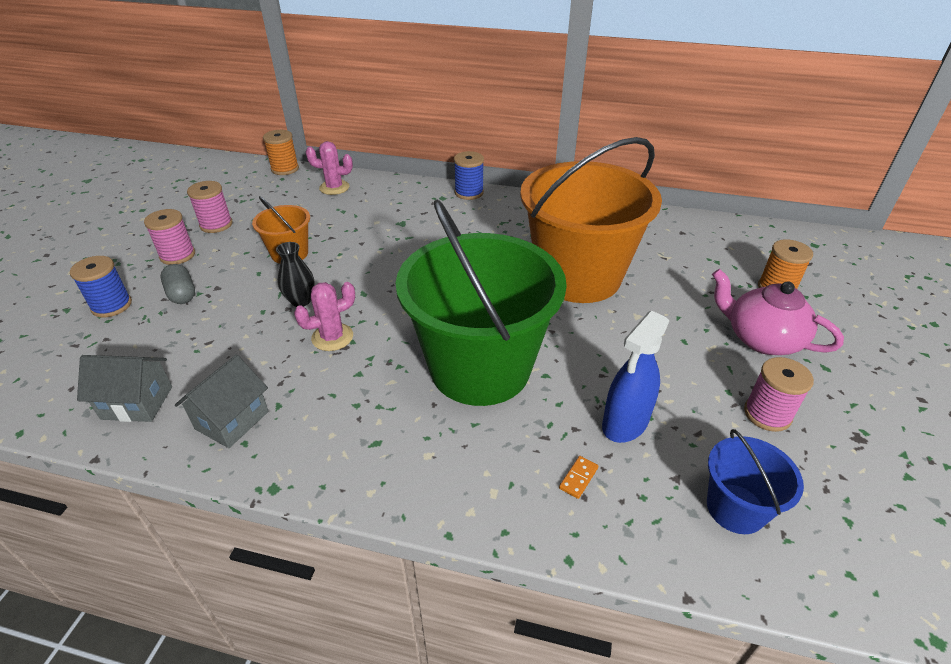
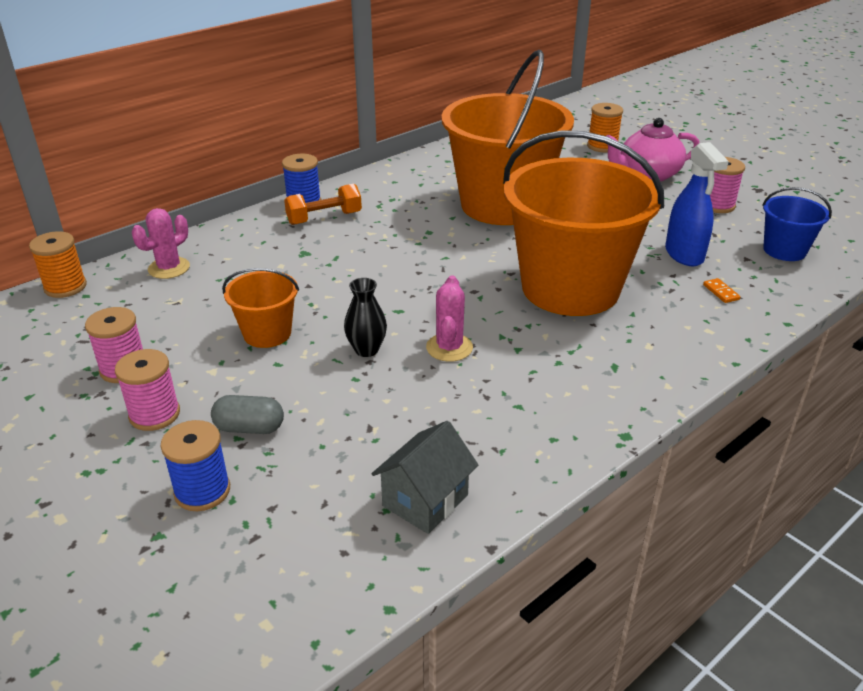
camera: 55 degrees left, 5 degrees down
(232, 420) = (514, 439): grey house -> none
(456, 209) = (324, 218): none -> orange dumbbell
(480, 368) = (570, 288): green bucket -> orange bucket

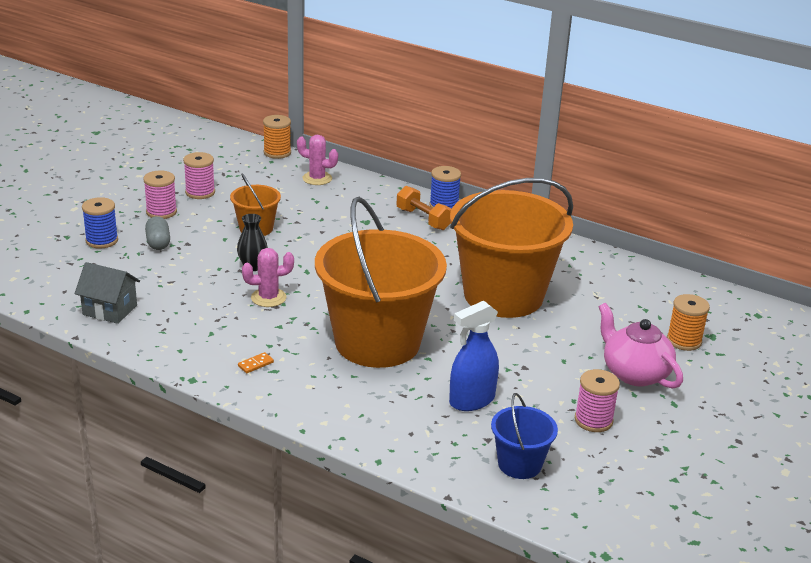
camera: 70 degrees right, 5 degrees down
(721, 292) = (413, 422): orange domino -> orange domino (255, 364)

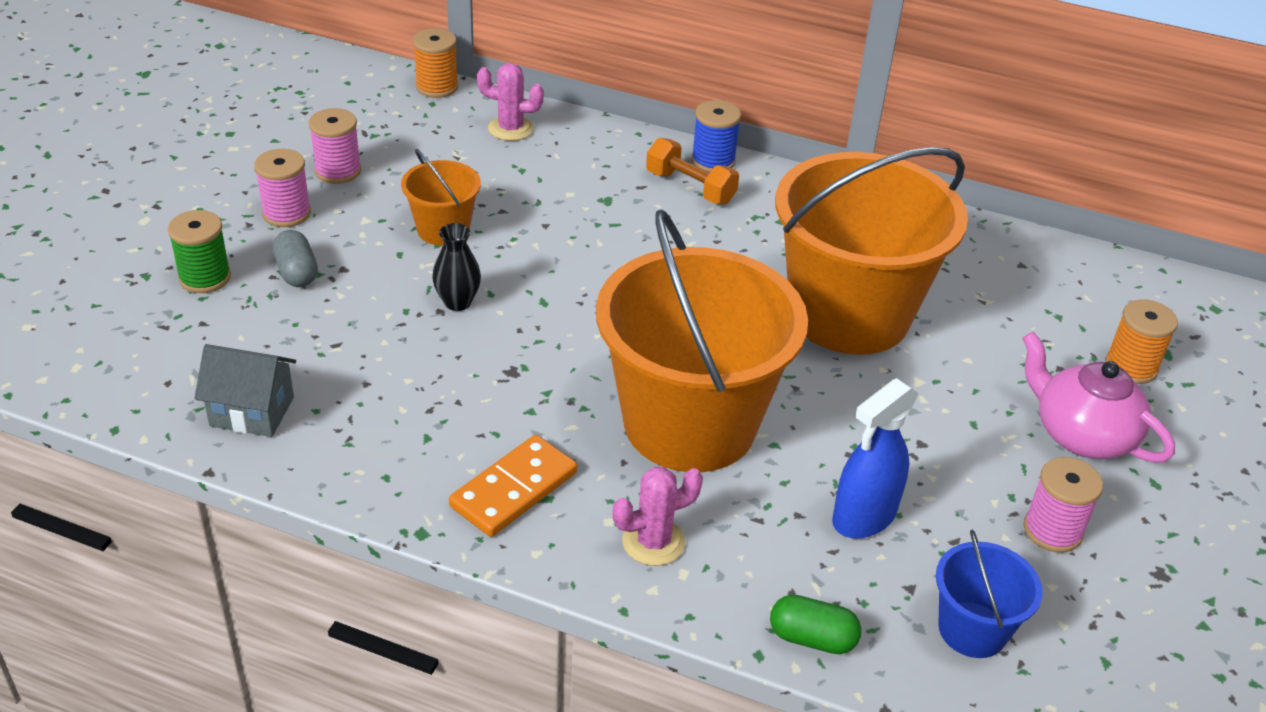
camera: 10 degrees left, 10 degrees up
(102, 241) = (205, 278): blue spool -> green spool
(255, 364) = (514, 490): orange domino -> orange domino, size x2.35
(268, 298) = (498, 358): pink cactus -> pink cactus (653, 542)
(415, 457) = (812, 638): none -> green capsule

